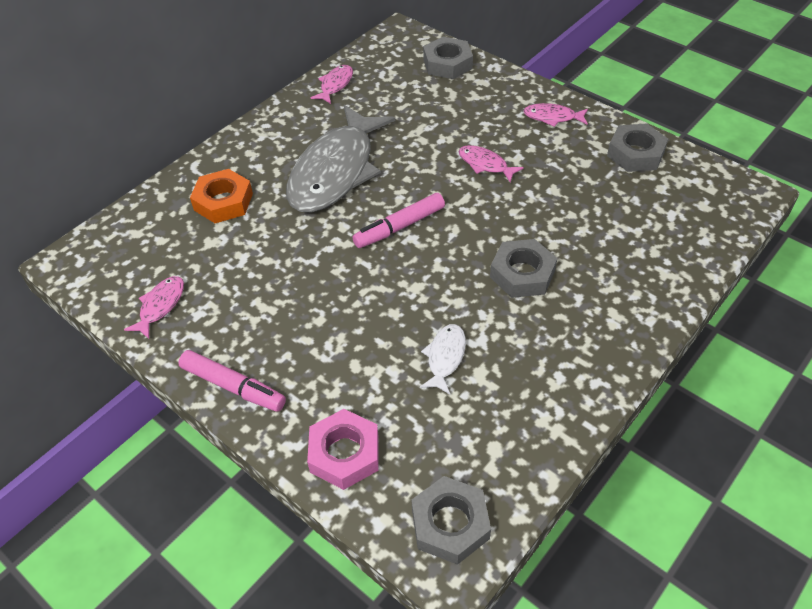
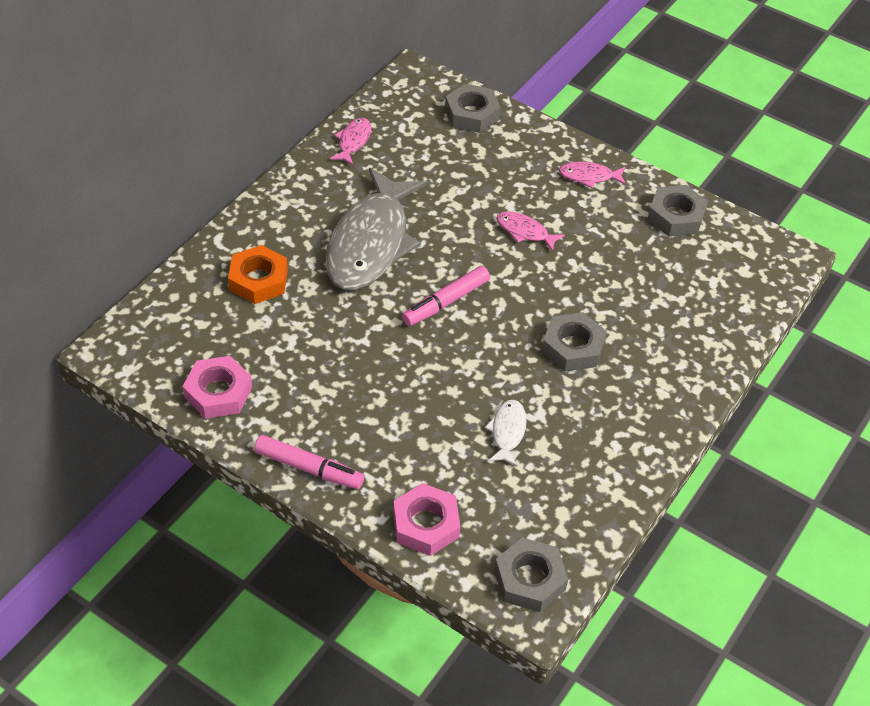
camera: 10 degrees left, 0 degrees up
(160, 306) = (218, 392): pink fish -> pink nut

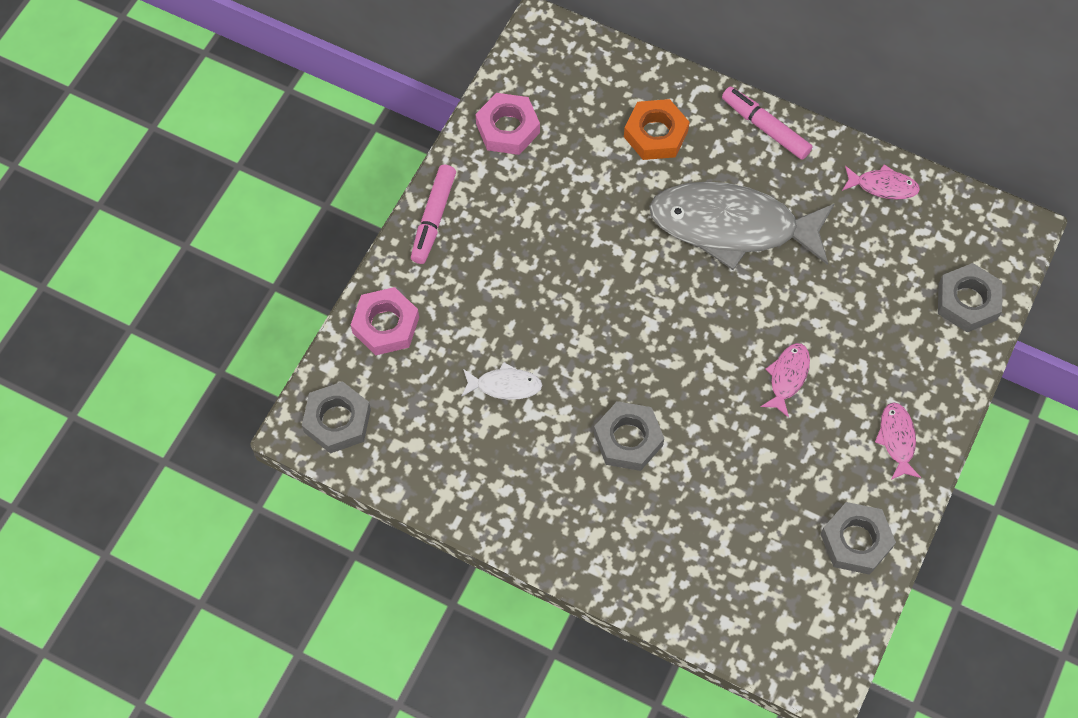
camera: 85 degrees right, 15 degrees up
(445, 302) = (664, 309): pink marker -> pink marker (765, 127)

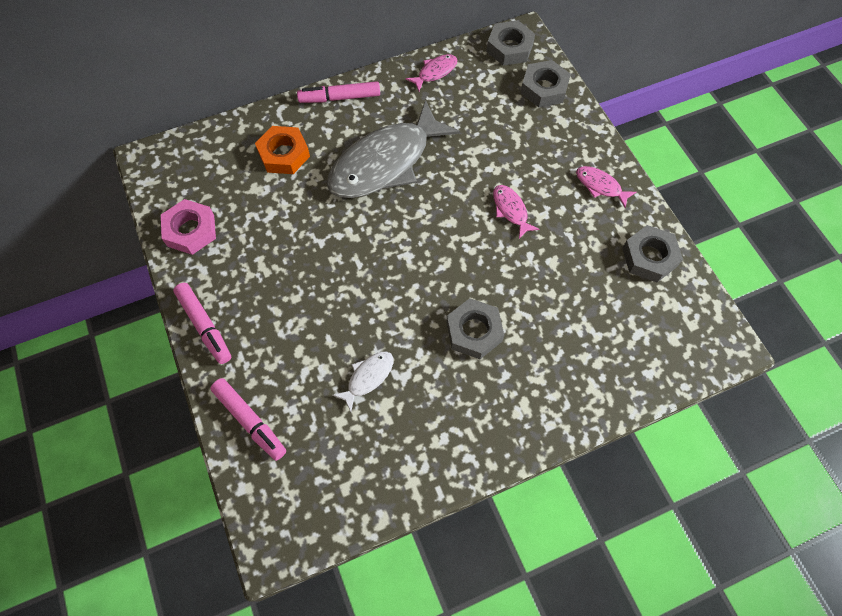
camera: 50 degrees left, 0 degrees up
(337, 421) = (289, 516): grey nut -> grey nut (509, 48)
(386, 325) = (250, 421): pink nut -> pink marker

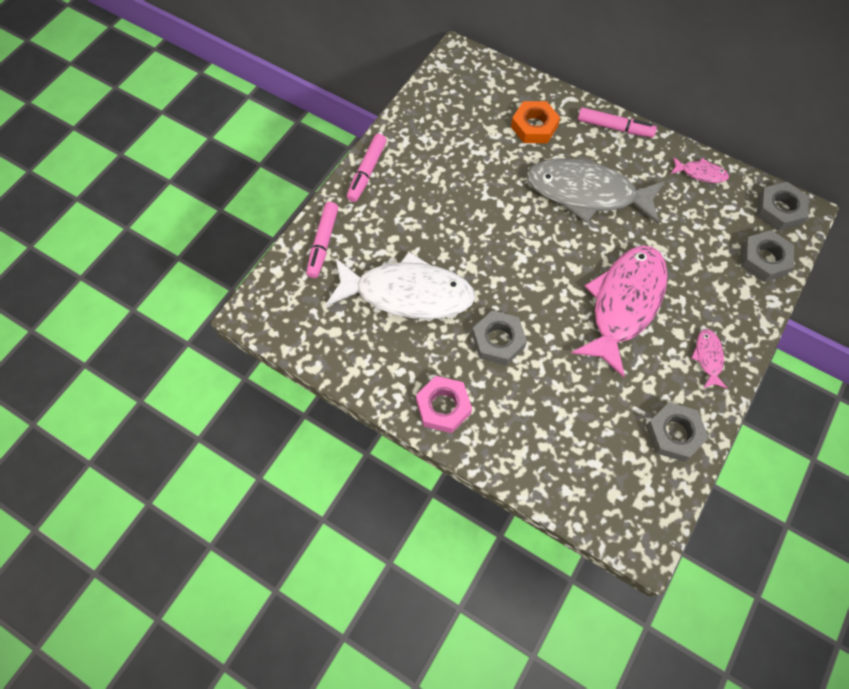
camera: 55 degrees right, 0 degrees up
(191, 230) = (427, 115): pink nut -> pink nut (443, 407)
(340, 98) = (614, 128): pink marker -> pink marker turned 150 degrees clockwise
(368, 377) = (407, 293): white fish -> white fish, size x2.37
(511, 210) = (624, 304): pink fish -> pink fish, size x2.37

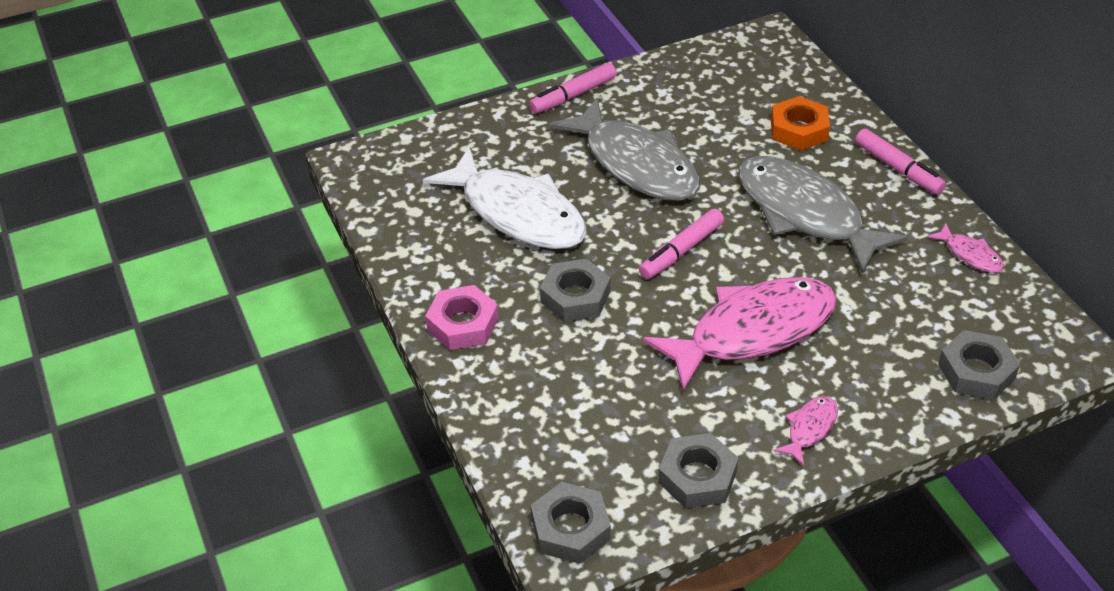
camera: 35 degrees right, 20 degrees down
(323, 243) = (472, 135): pink marker -> pink marker (681, 251)
(453, 209) = (636, 164): none -> grey fish
(779, 210) = (1045, 333): grey nut -> grey nut (570, 528)

